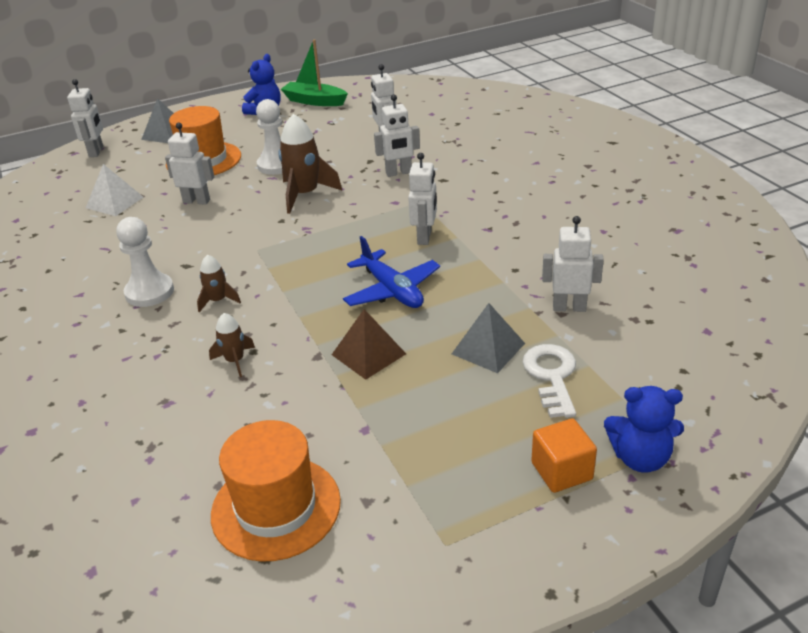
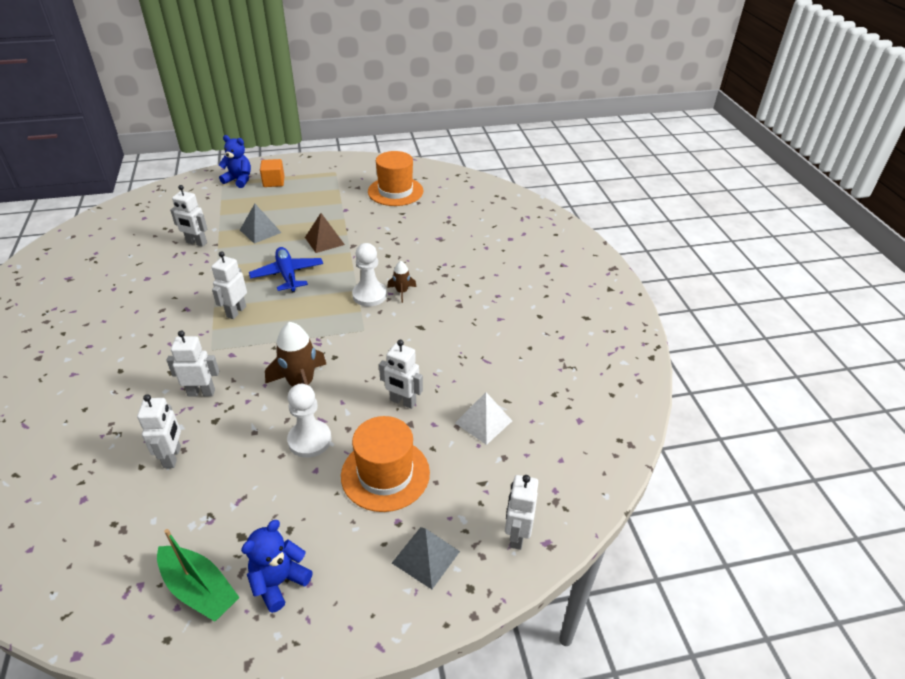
camera: 170 degrees left, 5 degrees up
(149, 292) = (448, 309): white pawn -> white pawn (369, 295)
(235, 361) = (399, 252): brown rocket -> none
(551, 376) = (242, 213): white key -> none

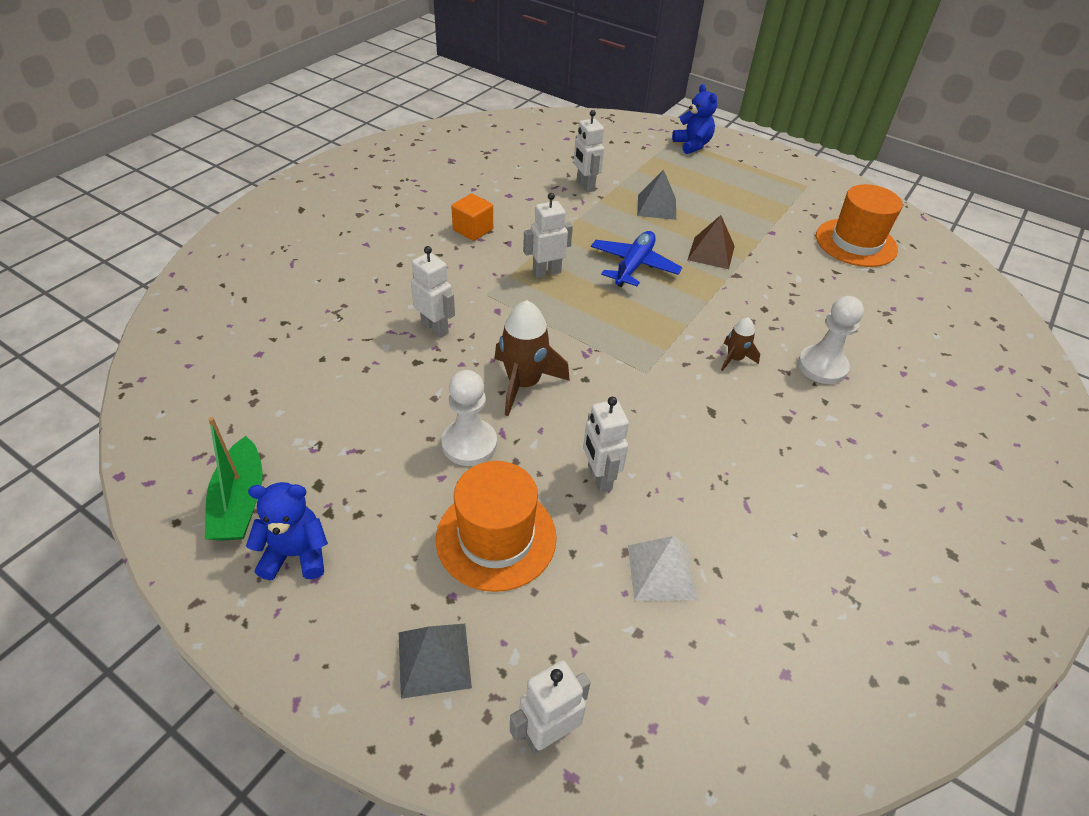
camera: 45 degrees right, 5 degrees up
(172, 457) = (351, 369): white robot -> none
(274, 182) = (726, 164): orange cube -> orange cube (473, 230)
(369, 295) = (694, 339): white pawn -> white pawn (822, 366)

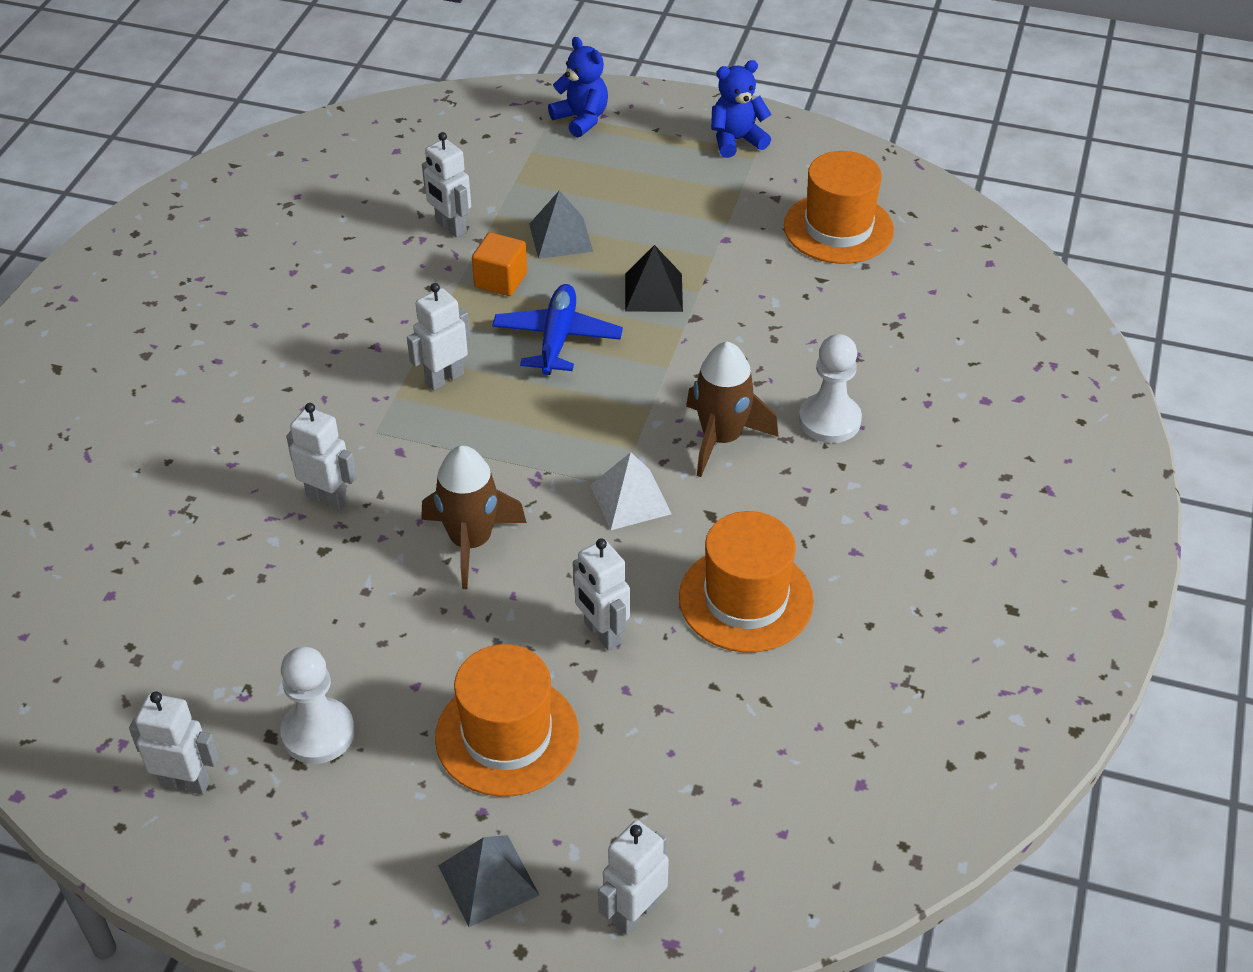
camera: 15 degrees left, 0 degrees up
(240, 502) = (186, 782): green boat -> white robot
(296, 554) = (283, 820): blue teddy bear -> blue teddy bear (736, 140)
(469, 444) = (433, 636): white pawn -> white pawn (318, 733)
(473, 230) = (319, 339): orange cube -> orange cube (500, 280)
(661, 572) = (704, 719): white pyramid -> white pyramid (630, 499)
(711, 253) = (653, 292): brown pyramid -> black pyramid
(722, 482) = (746, 599): none -> orange hat
(735, 359) = (721, 438): brown rocket -> brown rocket, size x1.86

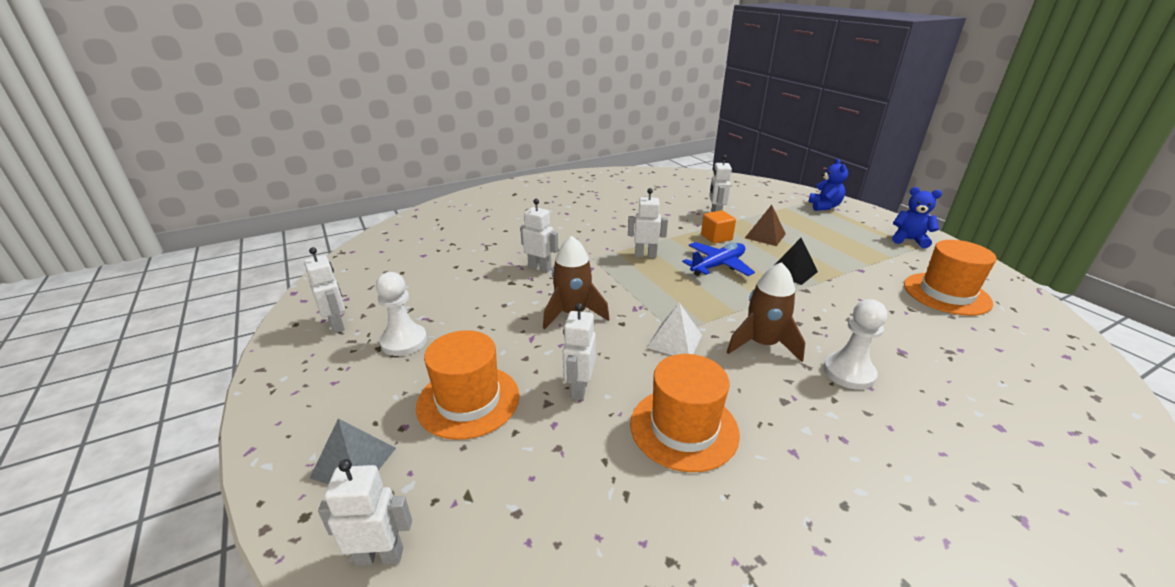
camera: 45 degrees right, 15 degrees down
(327, 498) = (540, 268): white robot -> white robot turned 45 degrees counterclockwise
(561, 237) = (765, 236): grey pyramid -> brown pyramid

